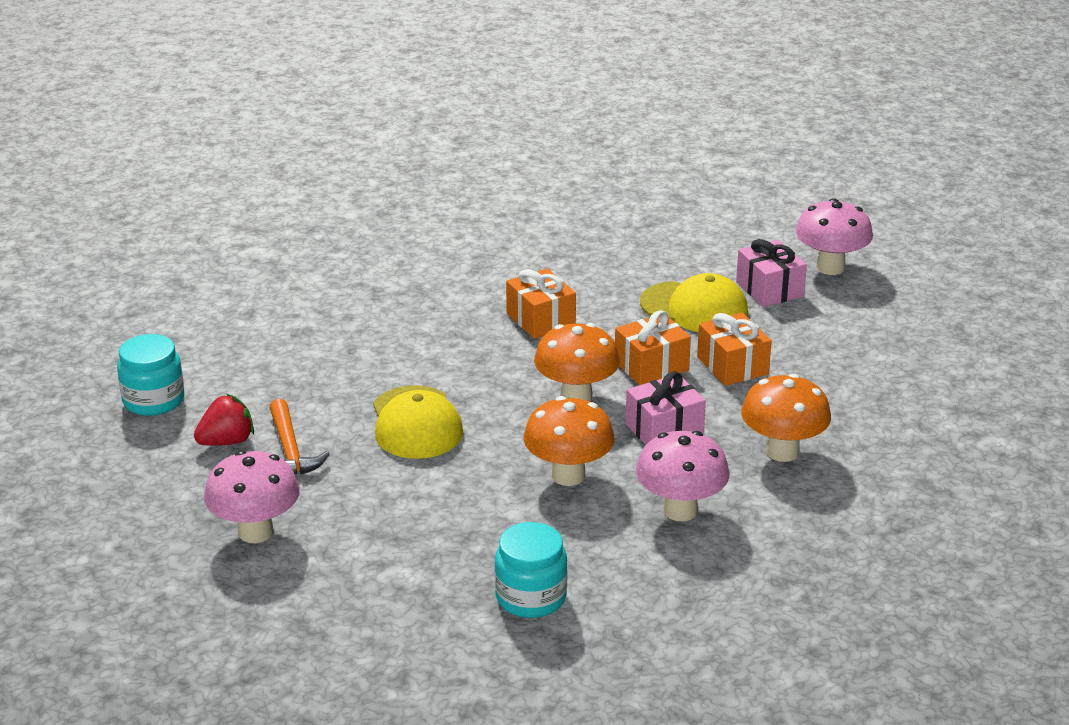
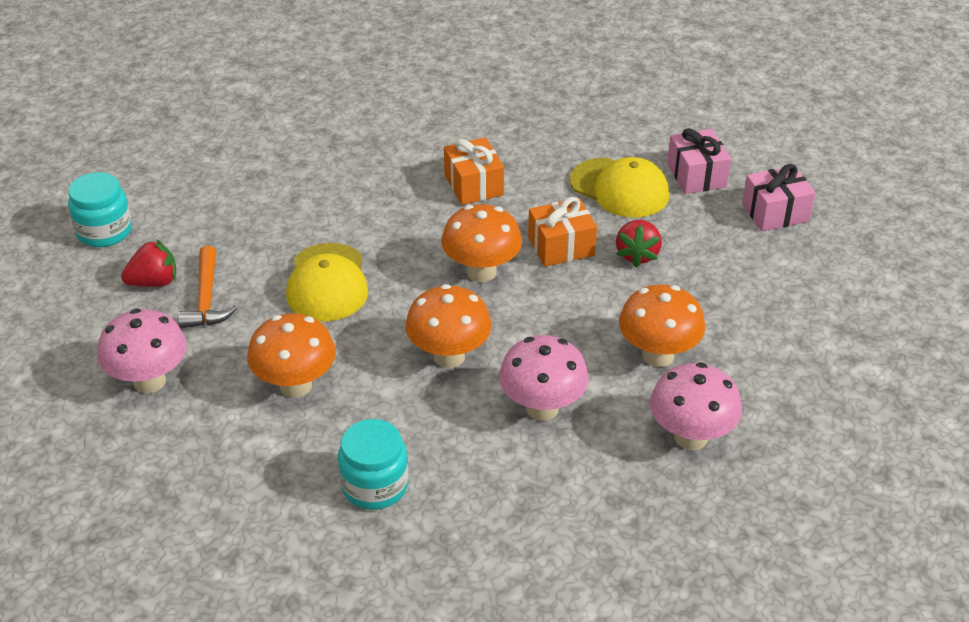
camera: 10 degrees right, 10 degrees up
(415, 518) = (295, 385): none -> orange mushroom
(664, 429) = (553, 317): pink gift -> pink gift (775, 212)
(732, 365) = (637, 255): orange gift -> red strawberry
(830, 267) = (761, 158): pink mushroom -> pink mushroom (690, 437)

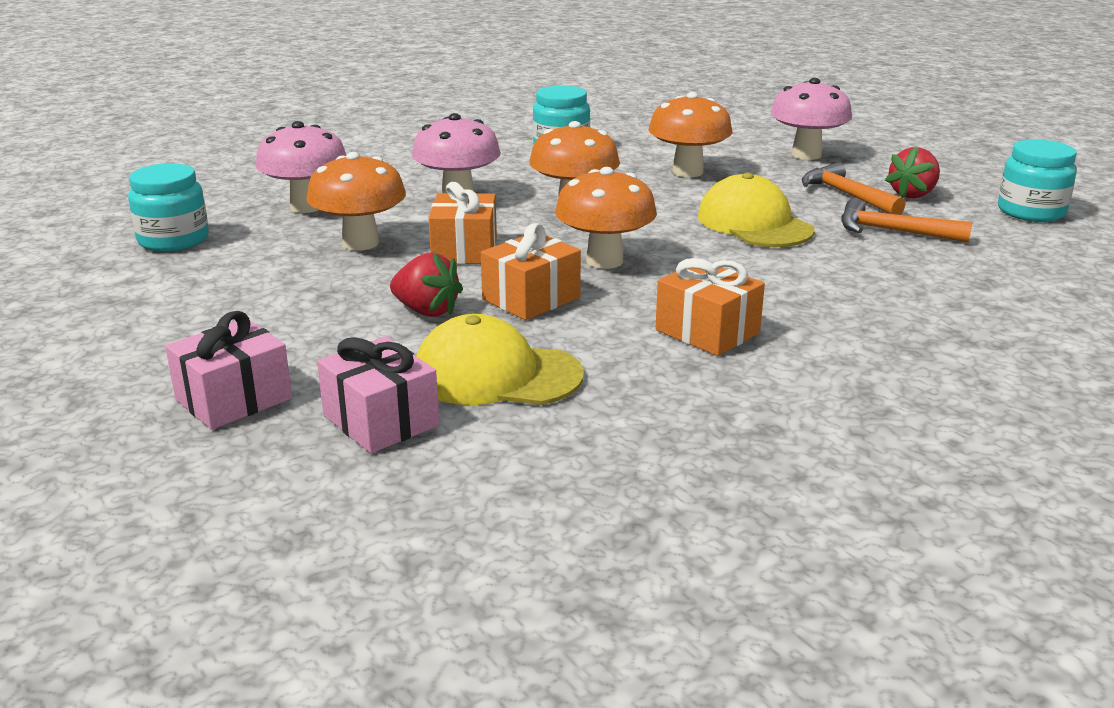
camera: 155 degrees right, 15 degrees down
(239, 241) = (893, 231): none -> orange hammer
(578, 318) = (464, 250): none -> orange gift
(637, 255) = (426, 311): red strawberry -> red strawberry turned 135 degrees clockwise
(819, 412) = (173, 240): none -> turquoise jar

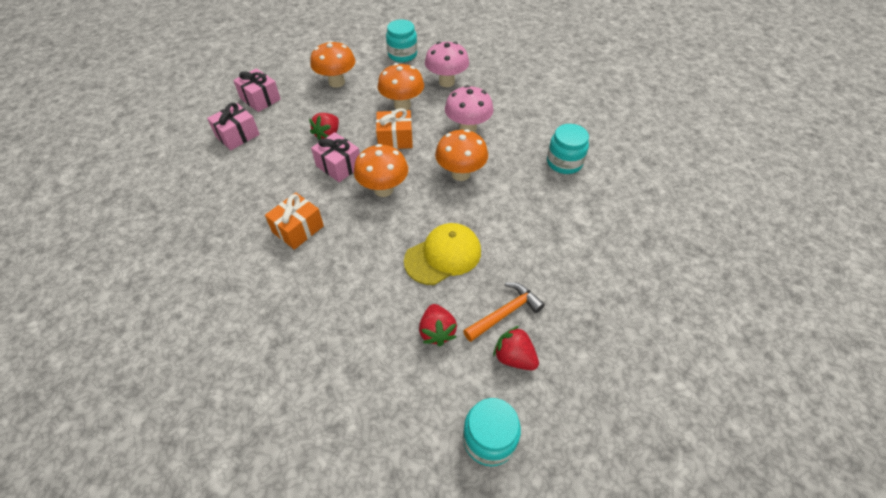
camera: 85 degrees right, 25 degrees up
(496, 375) = (267, 161): yellow cap -> none
(531, 298) = (339, 166): orange gift -> pink gift
(687, 172) = (533, 225): orange mushroom -> orange mushroom (336, 82)
(806, 155) = (592, 296): pink mushroom -> none
(893, 231) = (437, 331): orange hammer -> red strawberry

